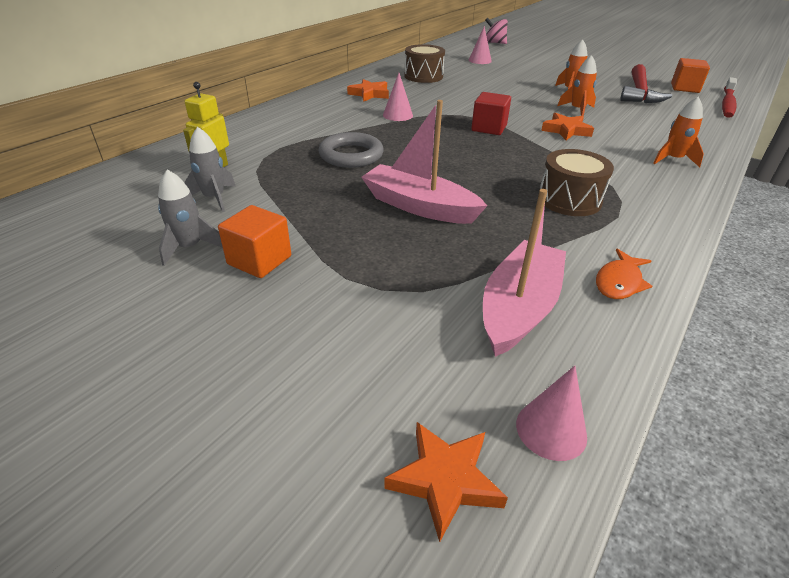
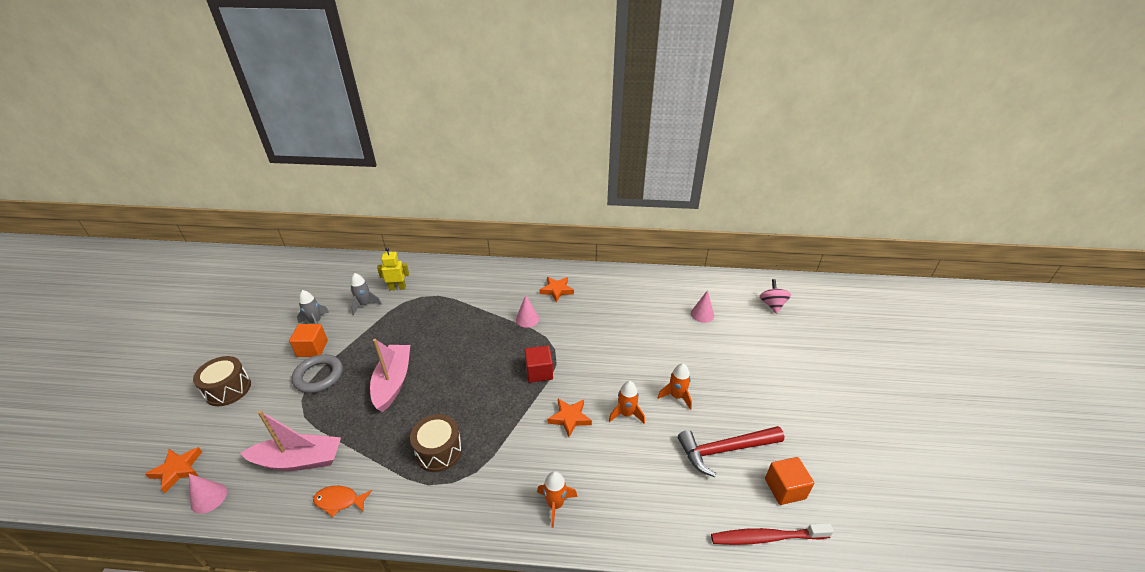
camera: 60 degrees right, 0 degrees up
(351, 155) = (446, 326): grey ring -> grey ring (319, 376)
(423, 76) = (622, 299): brown drum -> brown drum (228, 389)

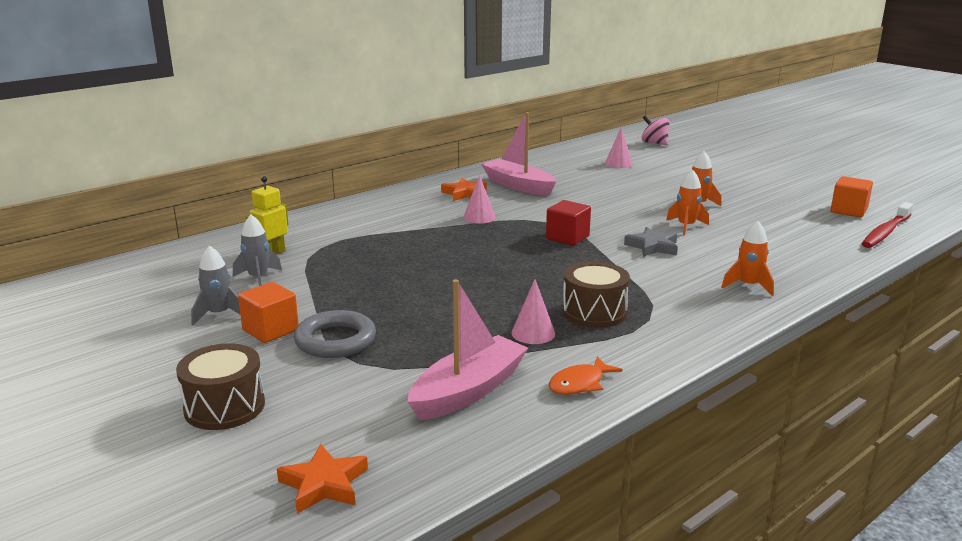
camera: 45 degrees left, 15 degrees down
(209, 498) = (427, 470): pink cone -> pink cone (533, 333)
(393, 382) = (439, 303): pink boat -> pink boat (518, 186)
(570, 418) = (653, 247): orange star -> grey star
(725, 450) = (782, 212): red hammer -> none

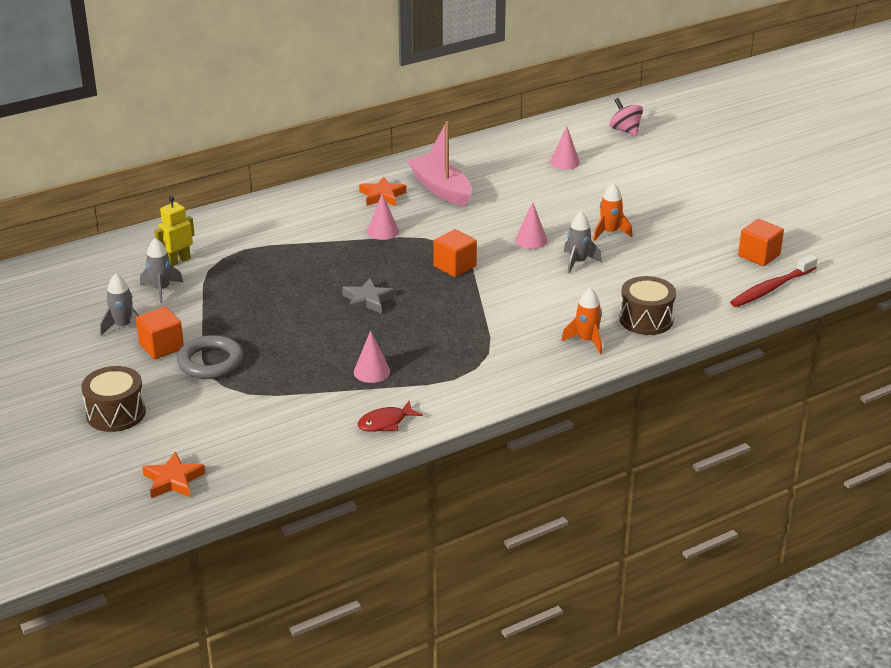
camera: 10 degrees right, 10 degrees up
(468, 390) = (298, 419): pink boat -> none
(567, 238) = (455, 266): red cube -> orange cube
(580, 383) = (385, 422): orange fish -> red fish
(594, 312) = (433, 356): brown drum -> brown drum (646, 319)
(628, 214) = (531, 240): none -> pink cone
(653, 247) = (529, 285): grey star -> grey star (367, 300)
(686, 226) = (578, 262): orange rocket -> grey rocket

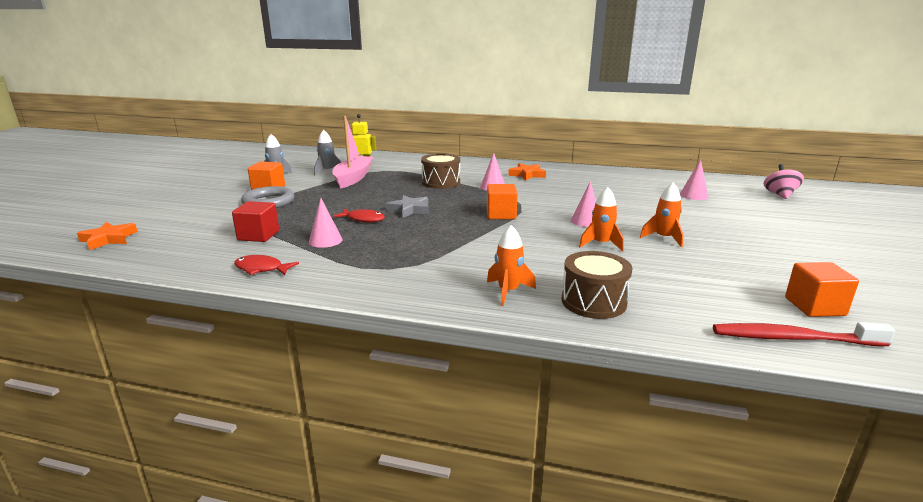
camera: 45 degrees right, 10 degrees down
(116, 413) = (179, 203): brown drum -> brown drum (441, 182)
(302, 399) = (258, 235): none -> red cube
(351, 333) = (363, 219): none -> red fish
(441, 189) = (571, 182): pink boat -> pink boat (353, 178)
(578, 262) = (601, 244): grey rocket -> orange rocket

